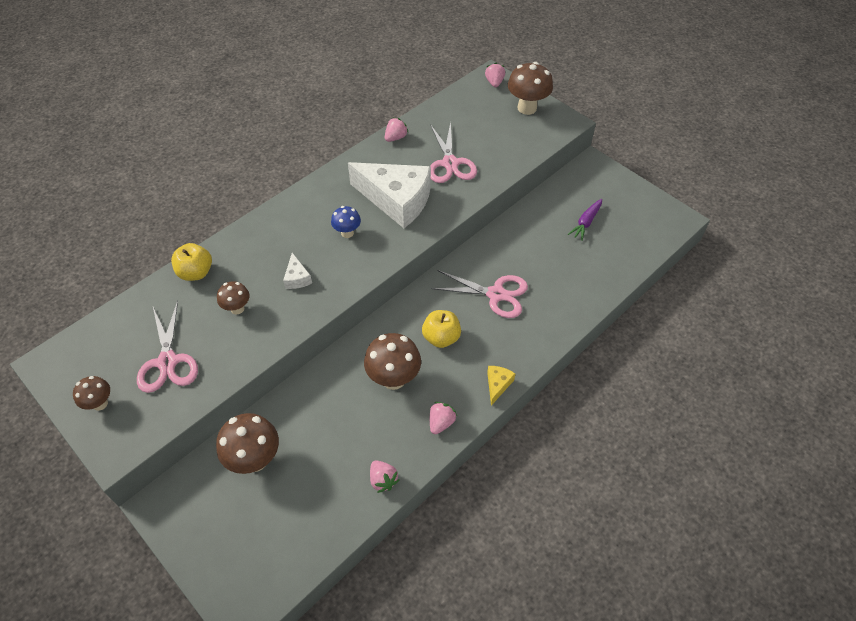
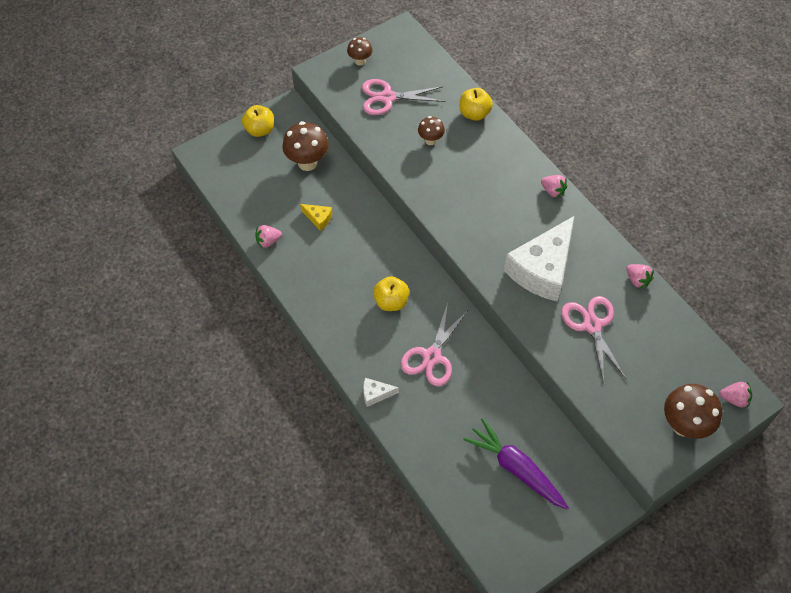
camera: 100 degrees right, 5 degrees up
(198, 534) = (260, 130): none -> yellow apple
(297, 278) = (456, 182): white cheese -> white cheese (376, 394)
(347, 233) = (504, 224): blue mushroom -> none
(393, 379) = (356, 259): brown mushroom -> none
(441, 422) = (306, 288): pink strawberry -> pink strawberry (553, 191)
(450, 163) = (592, 325): pink scissors -> pink scissors turned 75 degrees clockwise
(497, 385) = (332, 337): yellow cheese -> yellow cheese (318, 218)
(586, 222) = (515, 468): purple carrot -> purple carrot, size x1.73

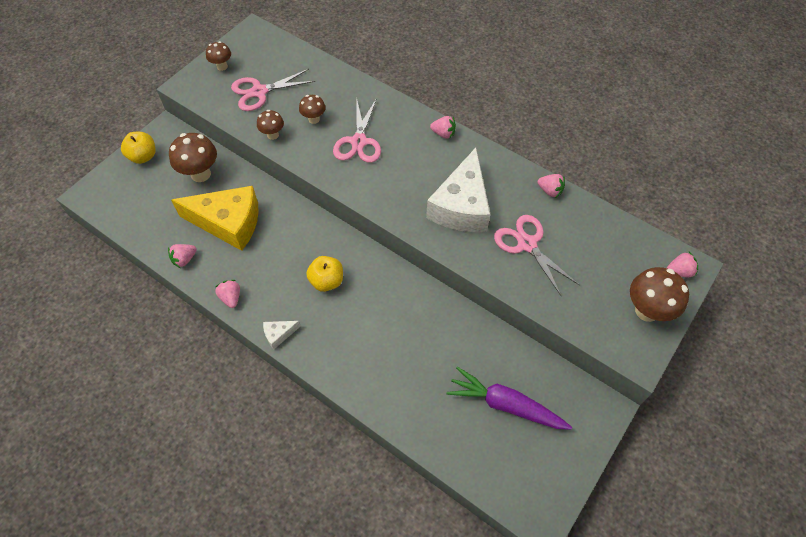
camera: 20 degrees left, 0 degrees up
(299, 290) = (231, 297): none -> pink strawberry
(318, 218) = (228, 223): yellow cheese -> yellow cheese, size x2.45
(376, 394) = (343, 377): white cheese -> white cheese (279, 334)
(386, 145) = (273, 135): none -> brown mushroom
(432, 356) = (385, 321): pink scissors -> pink scissors (358, 142)
(474, 114) = (346, 85): yellow apple -> none

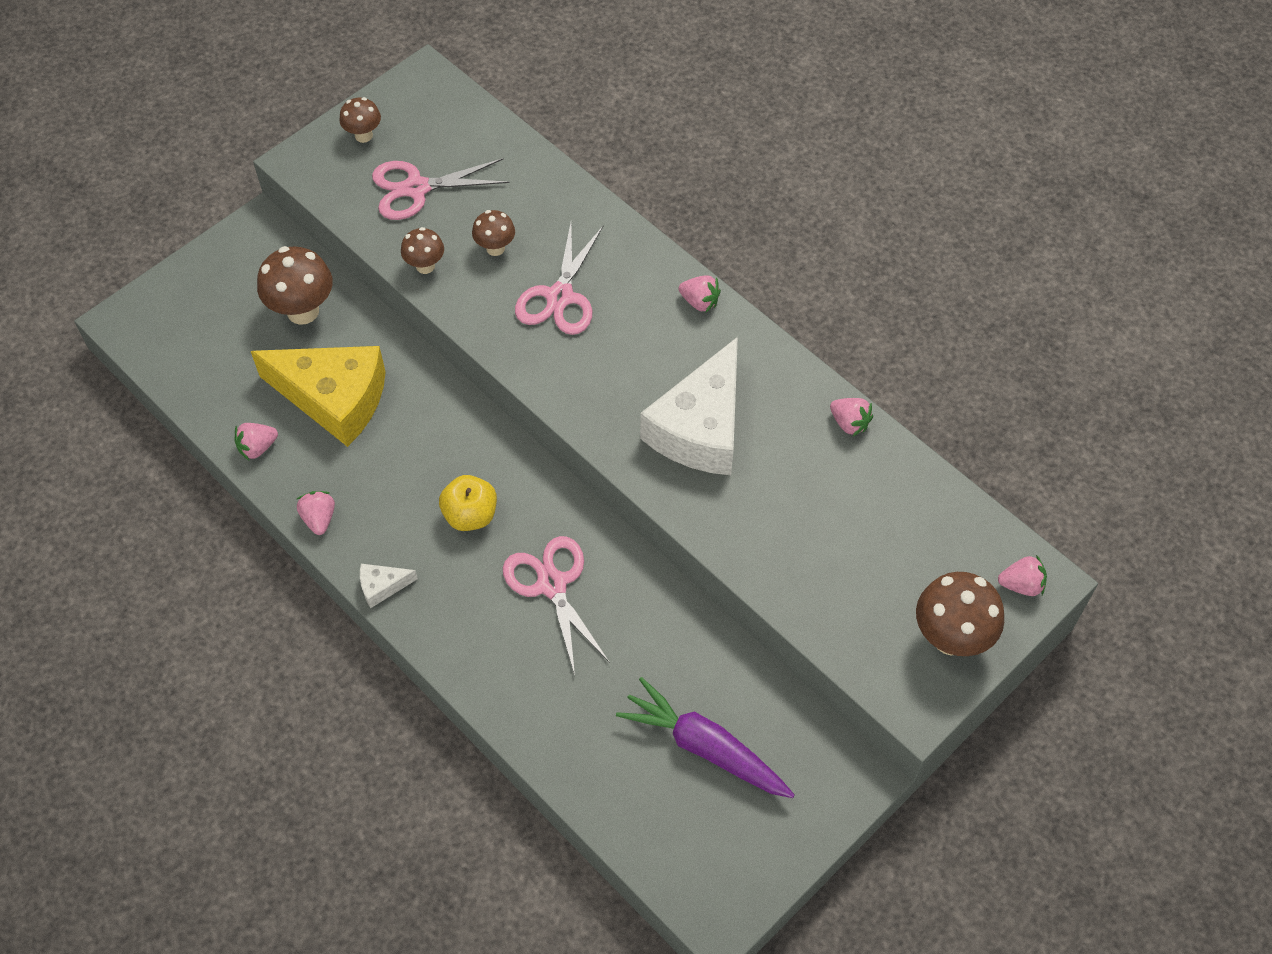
camera: 10 degrees right, 0 degrees up
(143, 156) = (217, 268): yellow apple -> none
(527, 244) = (790, 505): pink scissors -> pink scissors (552, 585)

